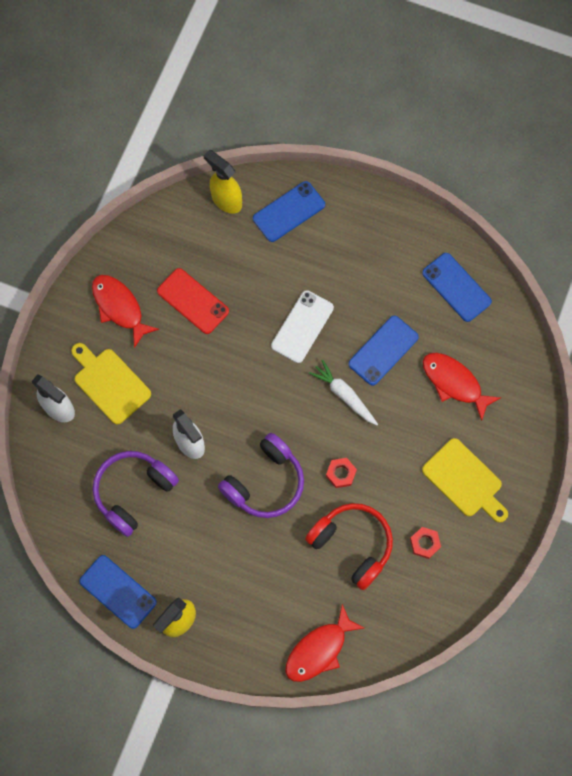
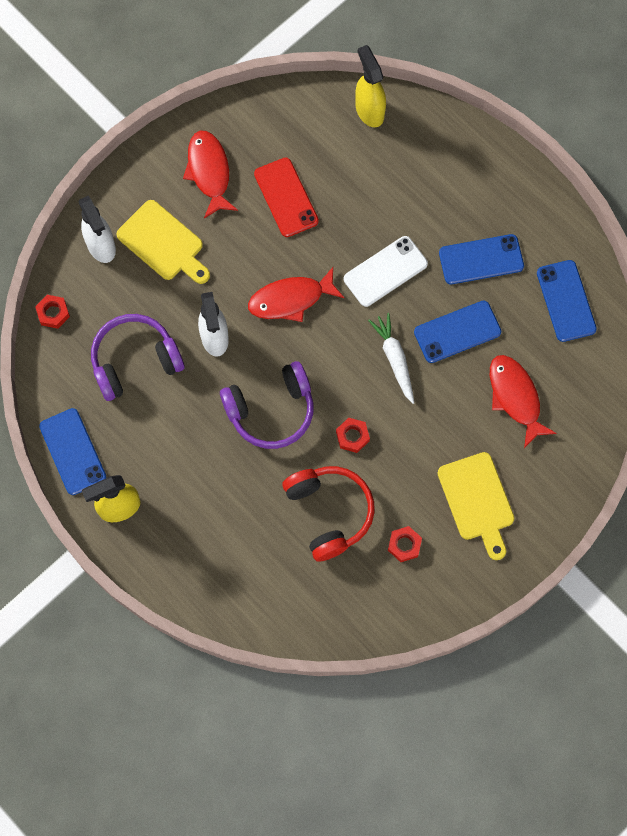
camera: 25 degrees right, 0 degrees up
(45, 483) = (53, 313): none -> red nut
(110, 383) = (163, 243): yellow cutting board -> yellow cutting board turned 150 degrees clockwise
(288, 211) = (428, 149): blue phone -> blue phone (481, 259)
(319, 649) = (245, 601): red fish -> red fish (291, 299)

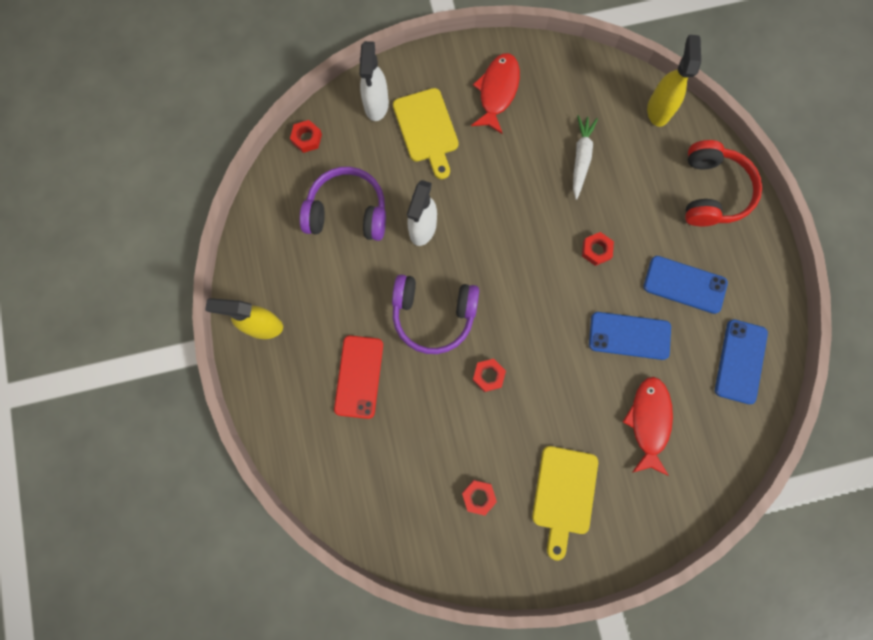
camera: 30 degrees right, 5 degrees up
(73, 451) = (254, 259): blue phone -> none
(286, 197) = (548, 145): red phone -> red phone (359, 376)
(291, 299) = (503, 231): red fish -> none
(329, 512) = (431, 430): red headphones -> red headphones (711, 192)
(385, 271) = (596, 250): white phone -> red nut
(394, 359) = (562, 329): white carrot -> white carrot (581, 158)

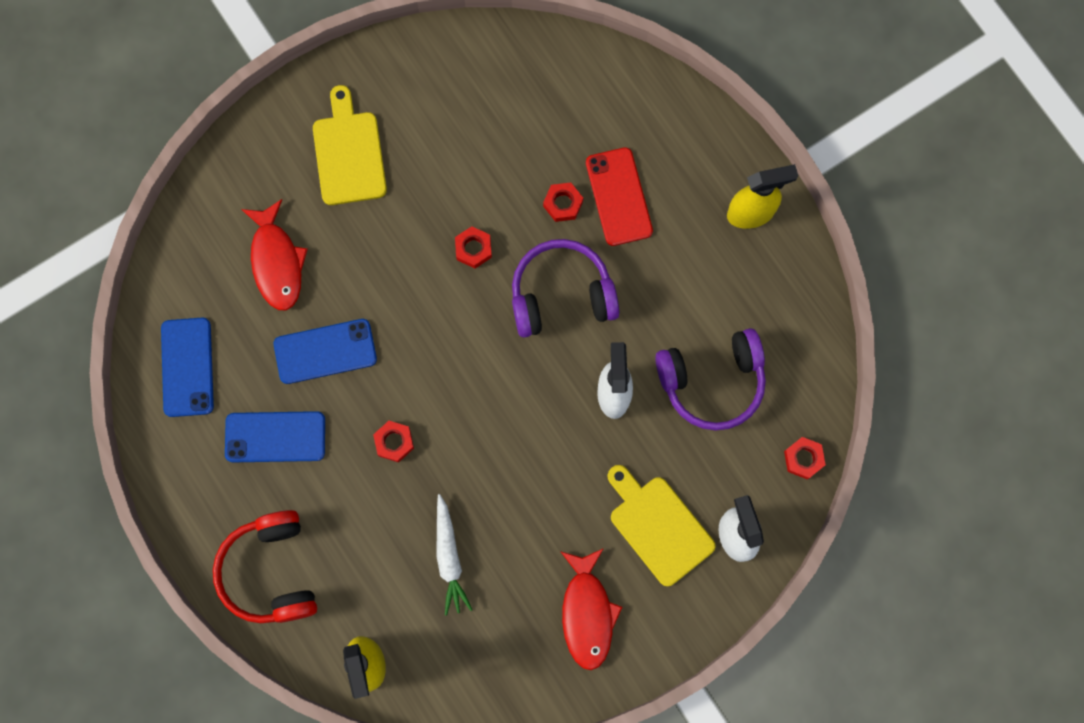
camera: 160 degrees right, 0 degrees up
(478, 496) = (440, 119): red nut -> red nut (563, 204)

